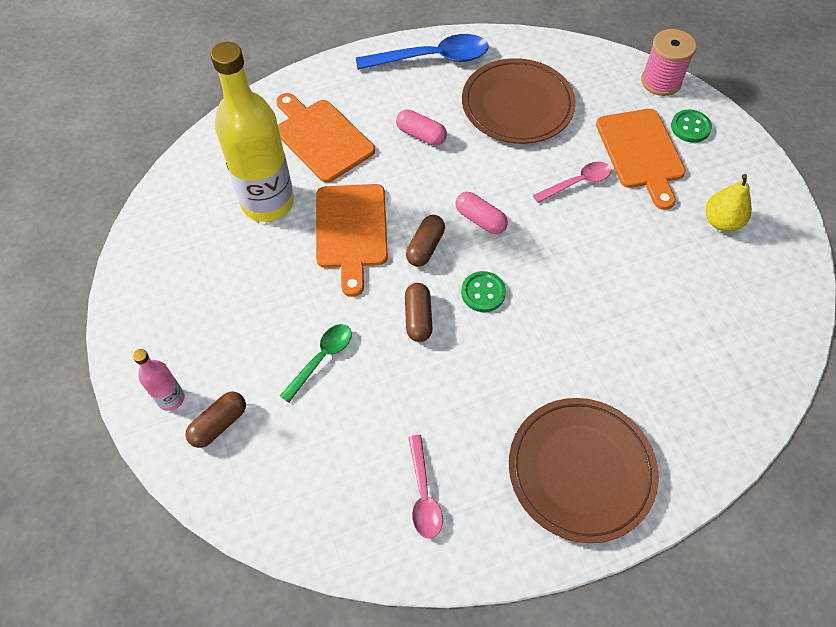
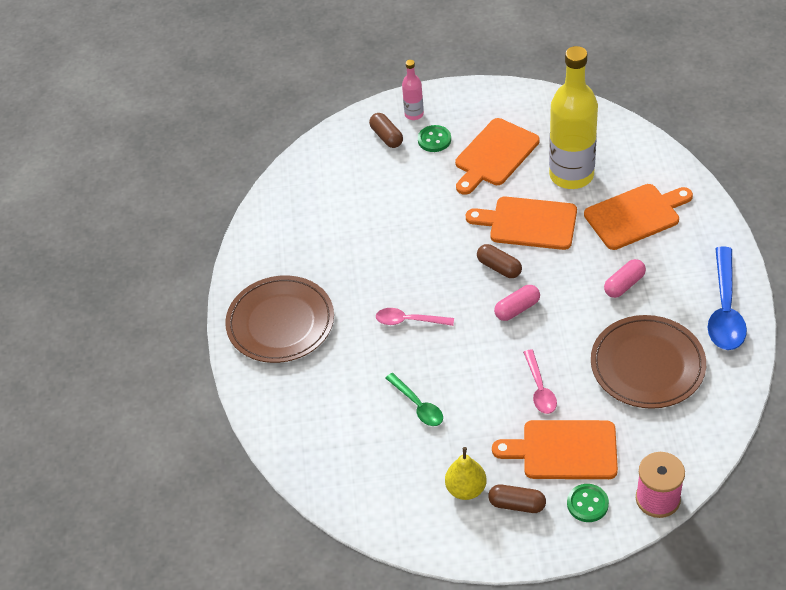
camera: 110 degrees right, 10 degrees down
(242, 285) = (495, 155): none -> orange cutting board
(321, 359) = (418, 193): green spoon -> green spoon (418, 405)
(418, 318) = (434, 252): brown capsule -> brown capsule (517, 504)
(423, 494) = (298, 233): pink spoon -> pink spoon (409, 321)
(483, 293) = (444, 296): green button -> green button (434, 140)

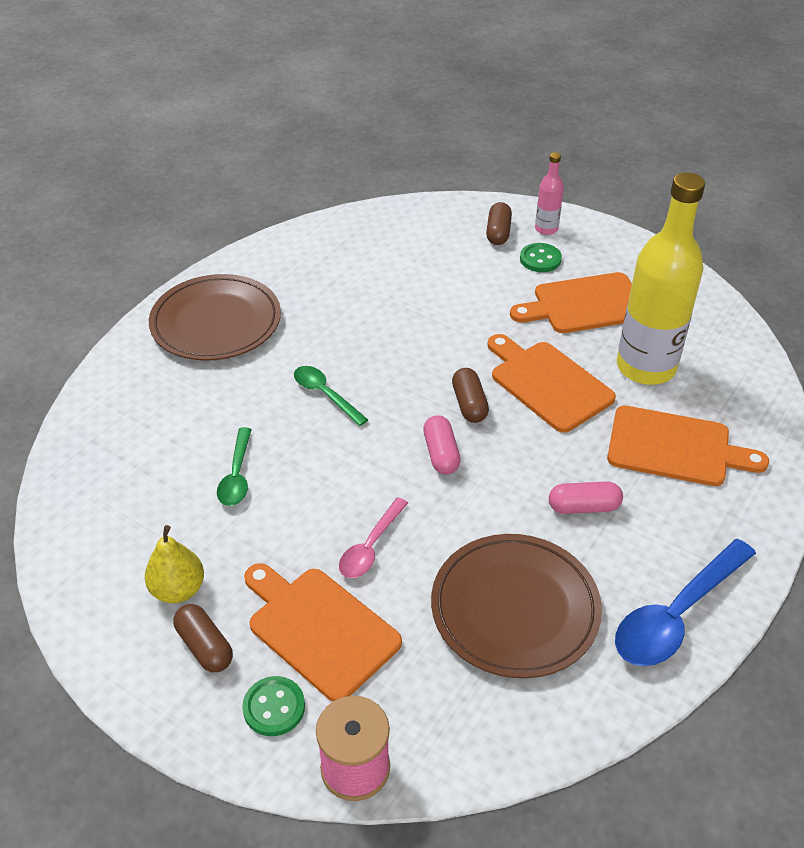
camera: 35 degrees right, 5 degrees down
(409, 321) = (325, 394): pink spoon -> green spoon
(517, 309) = (441, 454): pink capsule -> pink capsule turned 75 degrees clockwise

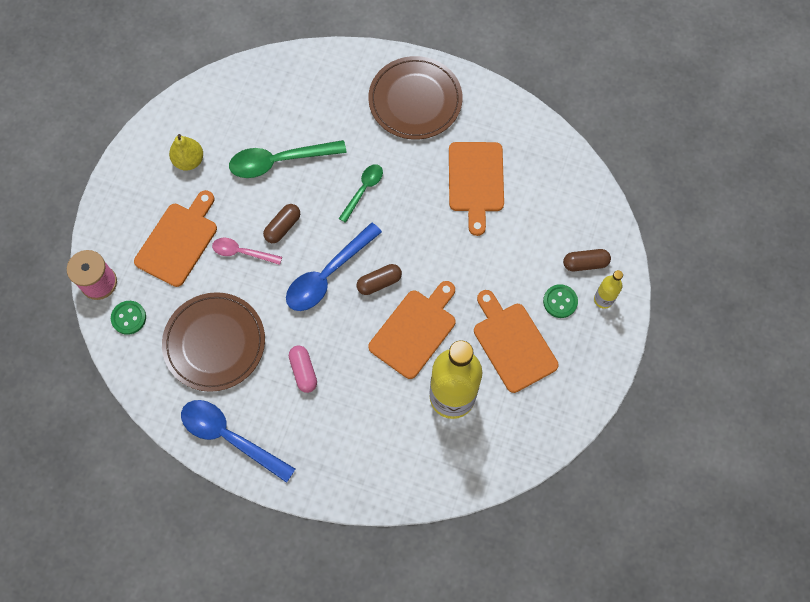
camera: 75 degrees right, 25 degrees up
(204, 646) = (155, 187): brown capsule -> brown capsule (283, 227)
(237, 475) = (279, 161): green spoon -> green spoon, size x1.71
(274, 707) = (126, 233): green button -> green button (129, 318)
(441, 454) = (328, 275): pink capsule -> blue spoon
(546, 229) = (603, 299): pink bottle -> yellow bottle
(675, 447) = (373, 425): orange cutting board -> orange cutting board (476, 181)

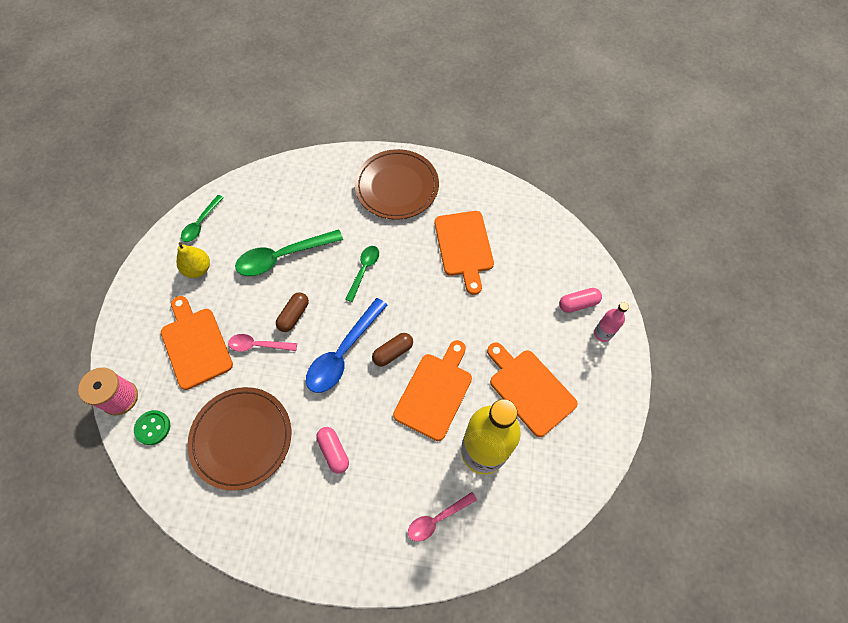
camera: 10 degrees left, 5 degrees down
(178, 241) = (195, 345): orange cutting board -> orange cutting board turned 45 degrees counterclockwise
(197, 110) = (201, 223): none -> green spoon
(230, 437) = (269, 534): blue spoon -> none
(394, 452) = (437, 519): none -> pink spoon
(560, 301) = (564, 342): green button -> none
(585, 263) = (578, 304): brown capsule -> pink capsule
(603, 299) = (602, 333): yellow bottle -> pink bottle

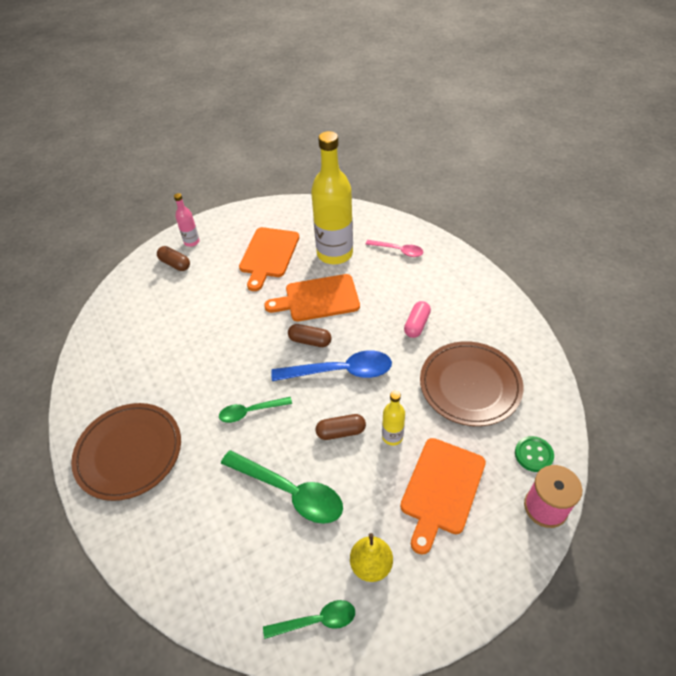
camera: 125 degrees left, 15 degrees down
(258, 345) = (392, 437): pink spoon -> yellow bottle
(464, 246) = (169, 356): orange cutting board -> none
(578, 304) = (175, 264): pink capsule -> brown capsule

